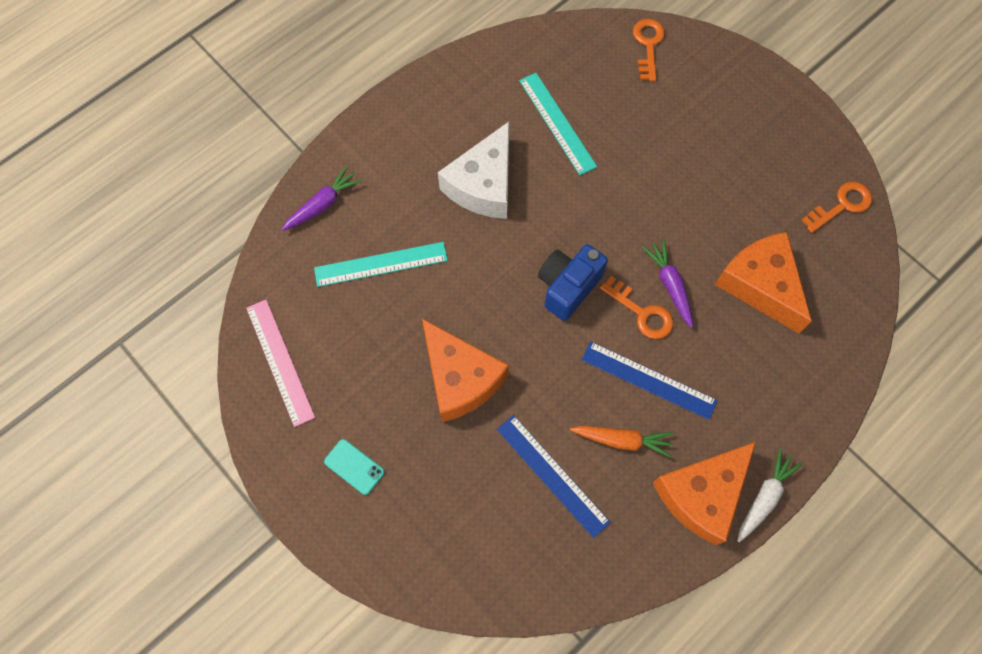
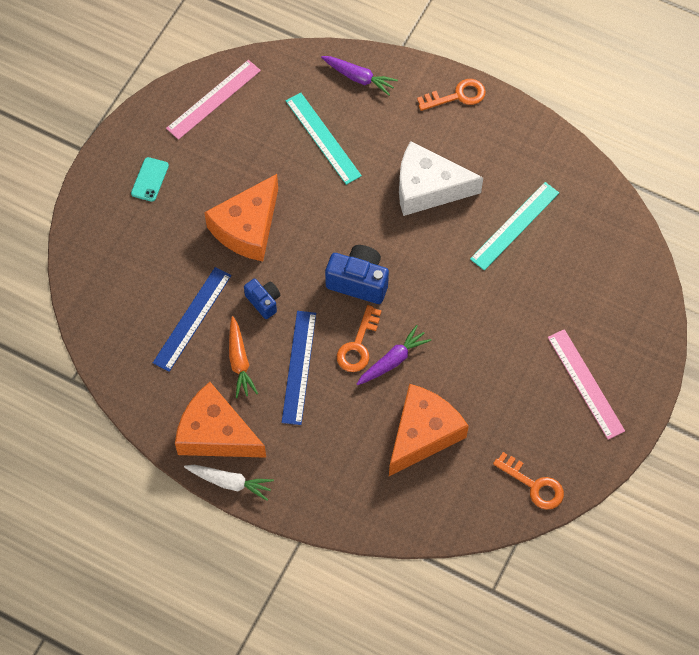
camera: 70 degrees right, 5 degrees down
(558, 391) = (263, 301): none -> blue camera
(648, 45) = (633, 276): orange key -> orange key (457, 96)
(748, 124) = (585, 383): none -> pink ruler

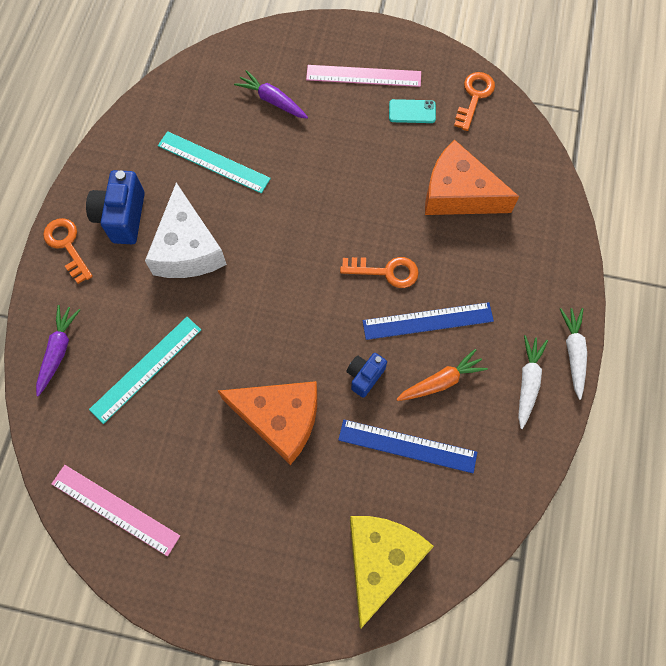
camera: 105 degrees left, 5 degrees up
(109, 274) = (380, 560): none -> yellow cheese
(150, 179) = (243, 553): turquoise phone -> turquoise phone (412, 111)
(216, 433) = (528, 382): orange cheese -> white carrot
(358, 281) = (314, 288): blue camera -> blue camera (122, 217)
(393, 360) = (392, 236): purple carrot -> purple carrot (272, 100)
(585, 383) = (363, 76): pink ruler -> pink ruler turned 45 degrees clockwise

